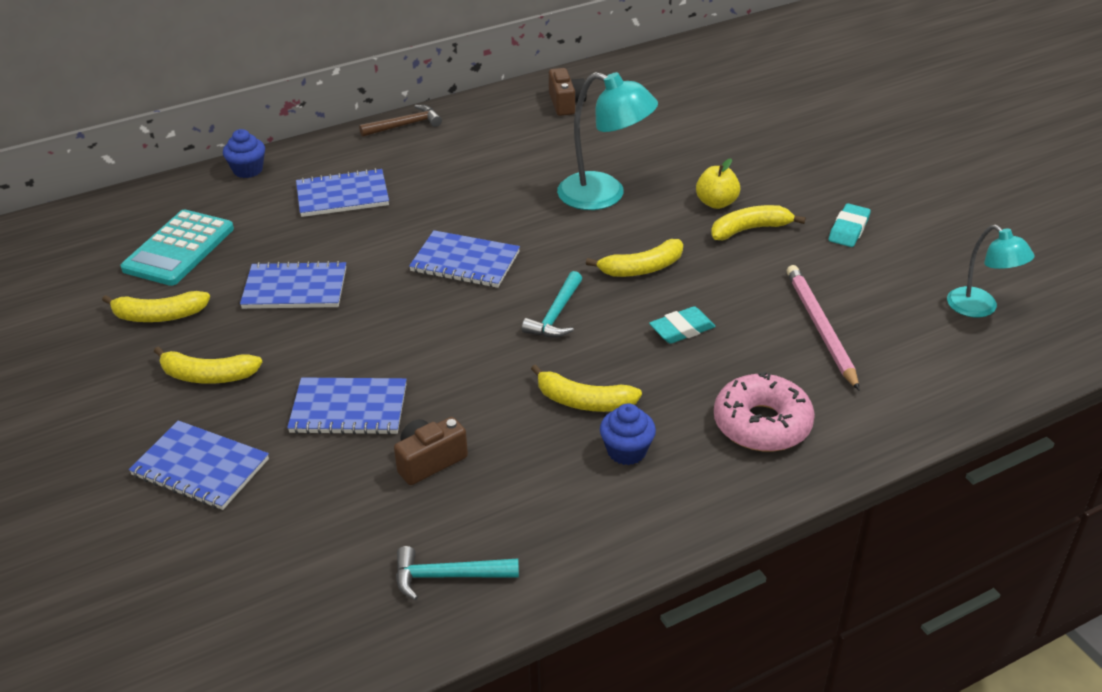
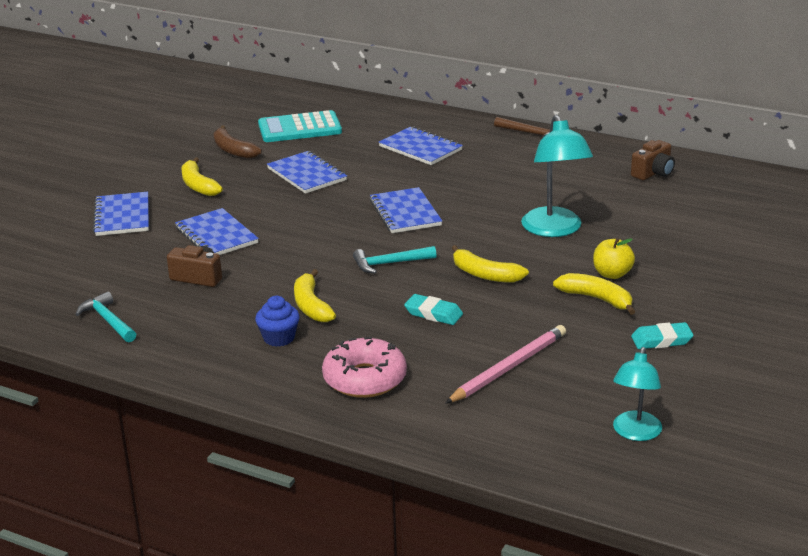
camera: 55 degrees right, 10 degrees down
(159, 316) = (233, 150): yellow banana -> brown banana
(248, 170) = (405, 111): blue cupcake -> none

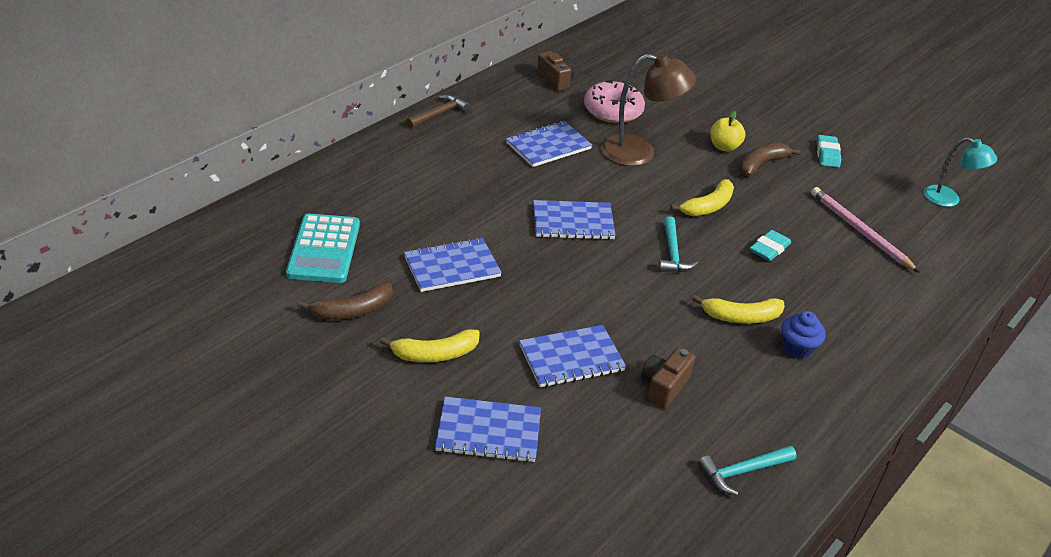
camera: 80 degrees left, 10 degrees up
(364, 379) = (872, 309): pink donut -> pink donut (613, 111)
(420, 148) = (432, 181): blue notebook -> blue notebook (548, 146)
(554, 230) = (639, 152): turquoise lamp -> brown lamp
(597, 299) = (761, 164): yellow banana -> brown banana

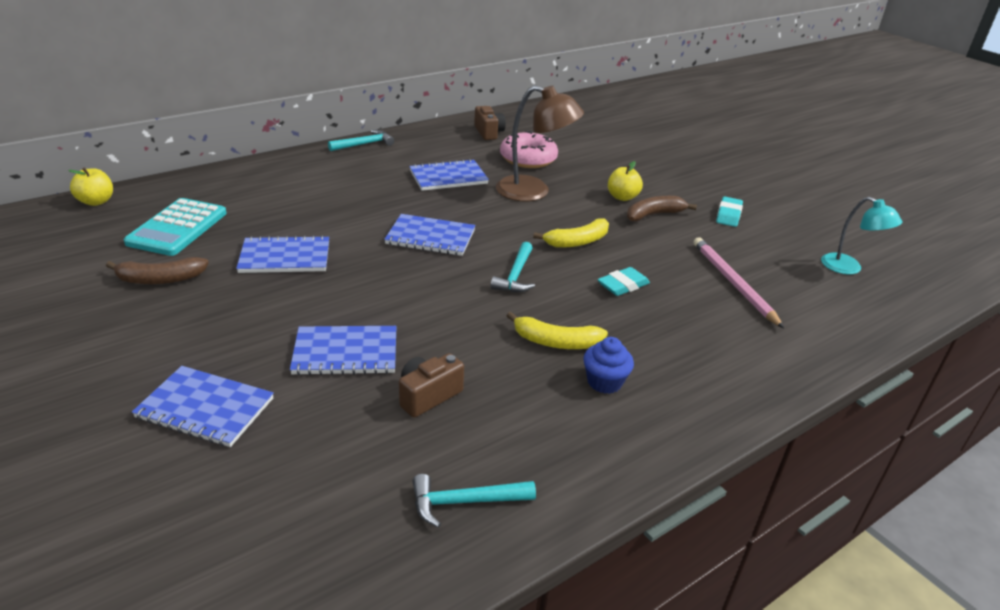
camera: 15 degrees right, 5 degrees down
(216, 230) = (96, 202): none -> yellow apple
(435, 354) = (209, 327): yellow banana -> none
(439, 114) = (364, 144): brown hammer -> turquoise hammer

